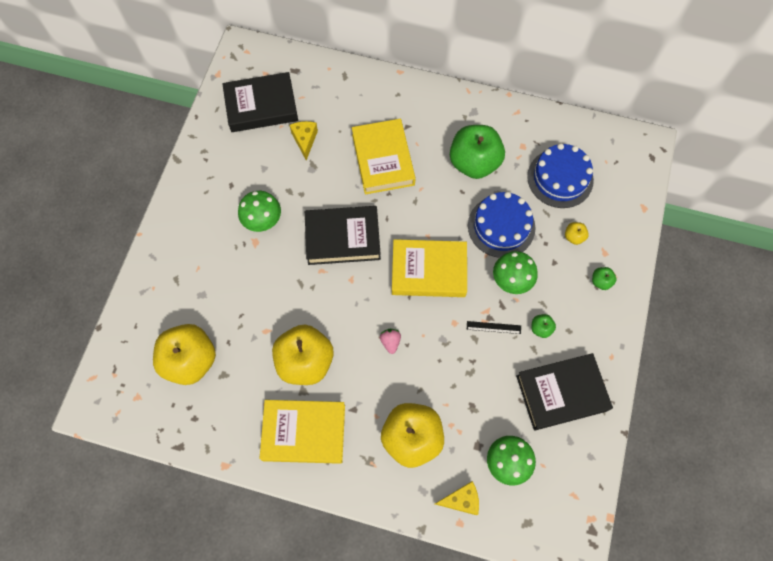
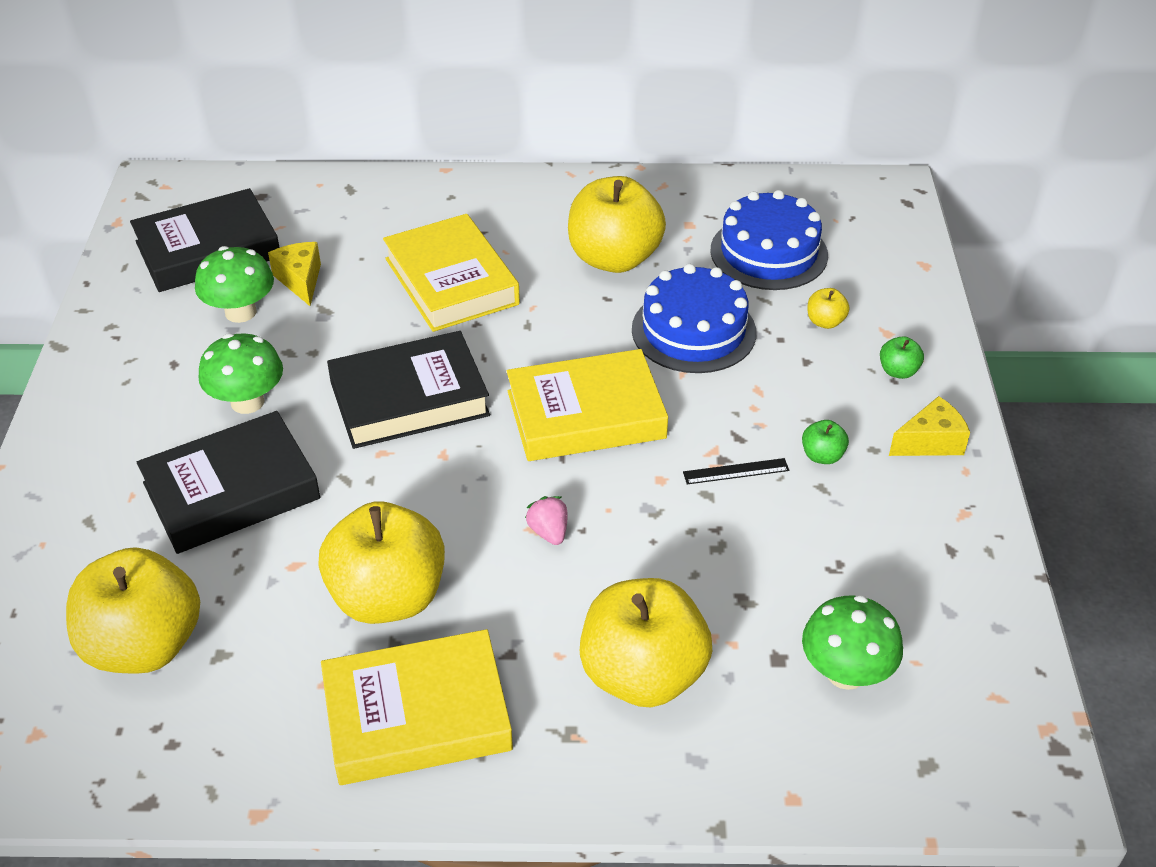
camera: 15 degrees left, 25 degrees down
(461, 500) = (780, 757): yellow cheese -> yellow cheese (930, 442)
(474, 163) = (614, 258): green apple -> yellow apple
(511, 280) = (741, 399): green mushroom -> green mushroom (240, 312)
(561, 393) = (901, 542): black book -> black book (231, 491)

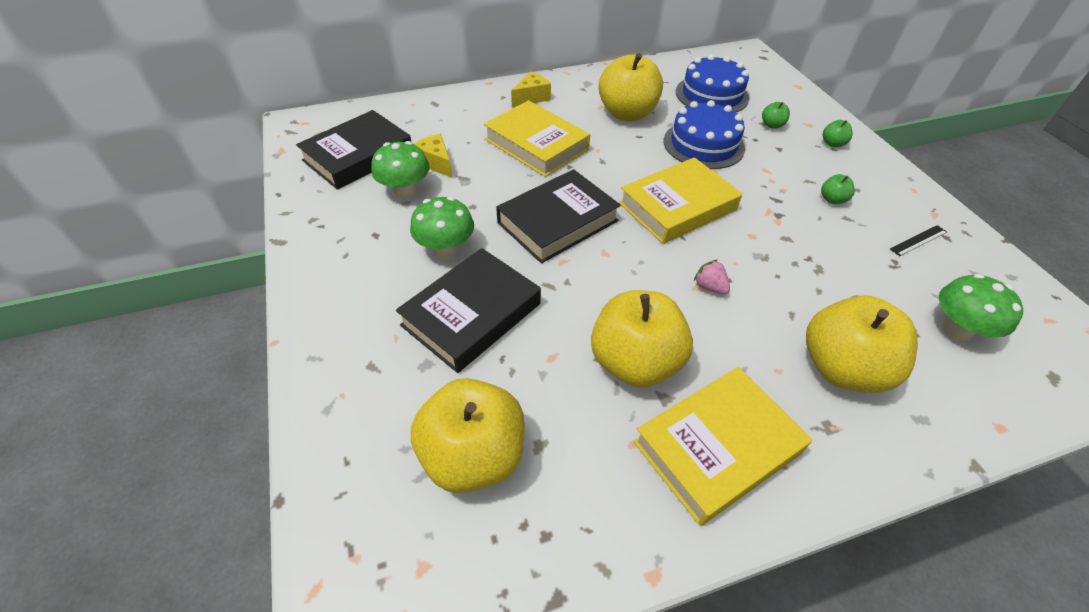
camera: 20 degrees left, 5 degrees up
(736, 471) = (792, 220): black ruler -> black ruler (918, 240)
(825, 322) = (772, 125): yellow apple -> green apple
(930, 442) = (882, 178): yellow cheese -> yellow cheese (532, 97)

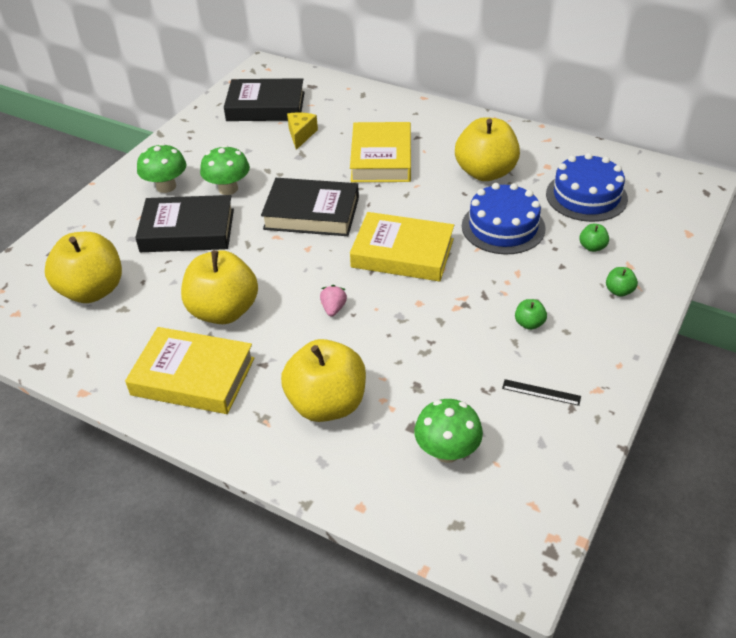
camera: 50 degrees right, 5 degrees down
(405, 191) = (258, 142): green mushroom -> green mushroom (166, 186)
(532, 97) = (435, 124): yellow cheese -> none

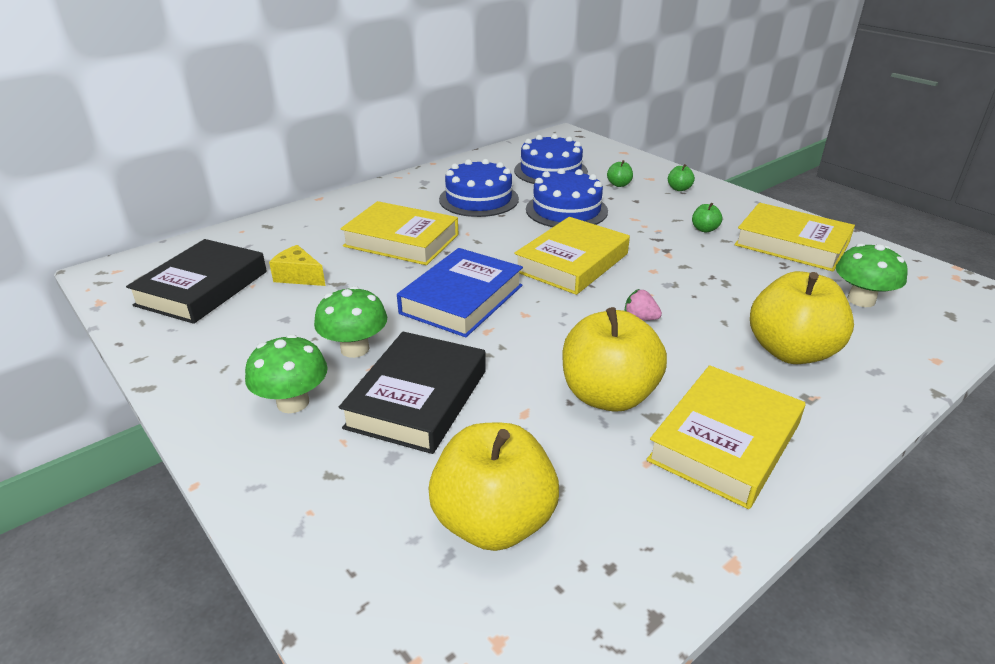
camera: 70 degrees left, 10 degrees down
(311, 213) = (462, 299): black book -> blue book
(485, 172) = (479, 199): yellow apple -> blue cake
(541, 392) = (791, 244): black ruler -> yellow book

